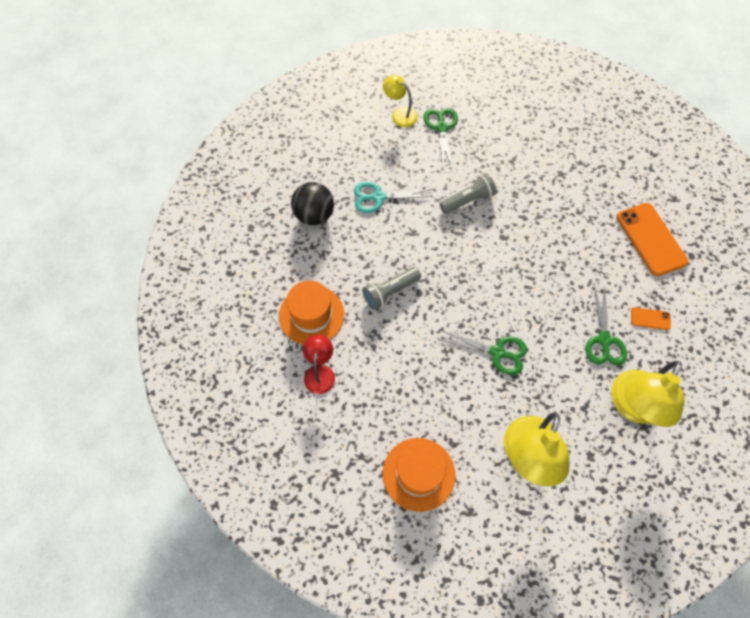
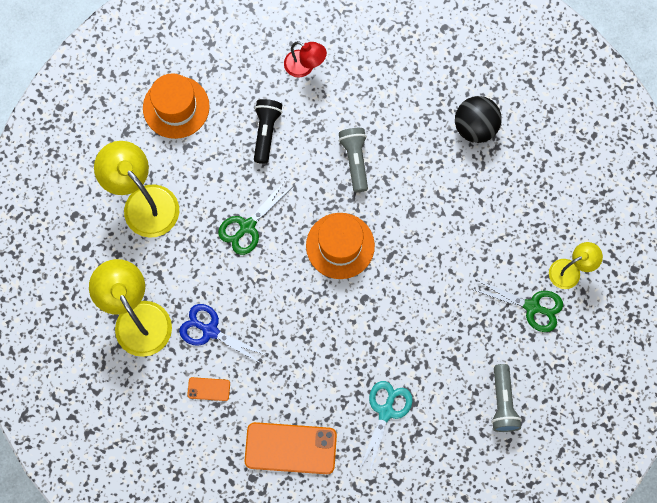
camera: 115 degrees right, 10 degrees up
(311, 315) = (365, 81): orange hat -> orange hat (340, 246)
(378, 197) = (469, 198): turquoise scissors -> turquoise scissors (386, 412)
(402, 377) = (266, 132): none -> black flashlight
(468, 200) = (424, 286): grey flashlight -> grey flashlight (502, 402)
(604, 340) = (210, 331): green scissors -> blue scissors
(650, 319) = (208, 389): orange phone -> orange phone turned 60 degrees clockwise

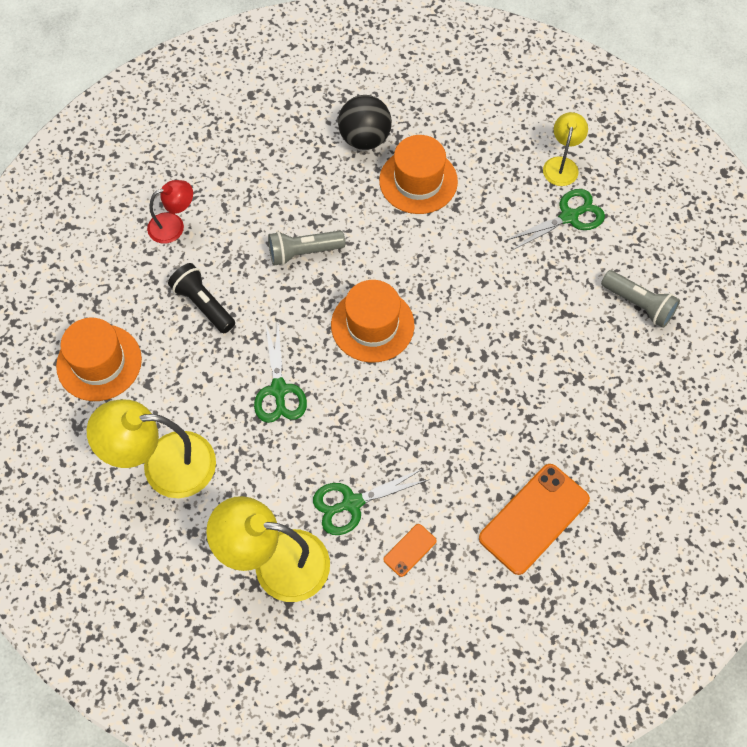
camera: 50 degrees left, 10 degrees down
(210, 331) = (352, 503): blue scissors -> green scissors
(355, 161) = (303, 252): grey flashlight -> grey flashlight turned 45 degrees counterclockwise
(386, 412) = (567, 407): turquoise scissors -> none
(472, 188) = (418, 181): none -> orange hat

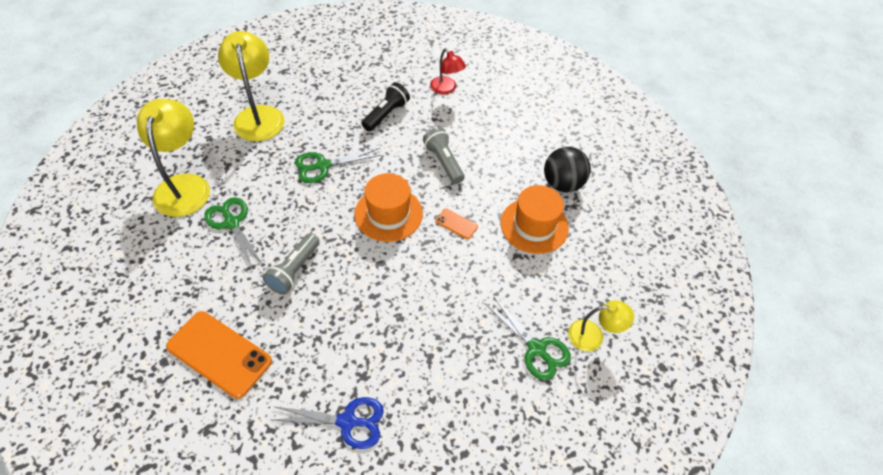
camera: 75 degrees right, 10 degrees down
(99, 362) = (331, 72): orange hat -> none
(409, 550) = (192, 266): orange phone -> orange phone (456, 224)
(625, 398) = (347, 421): none -> blue scissors
(639, 304) = (454, 424): grey flashlight -> grey flashlight (294, 270)

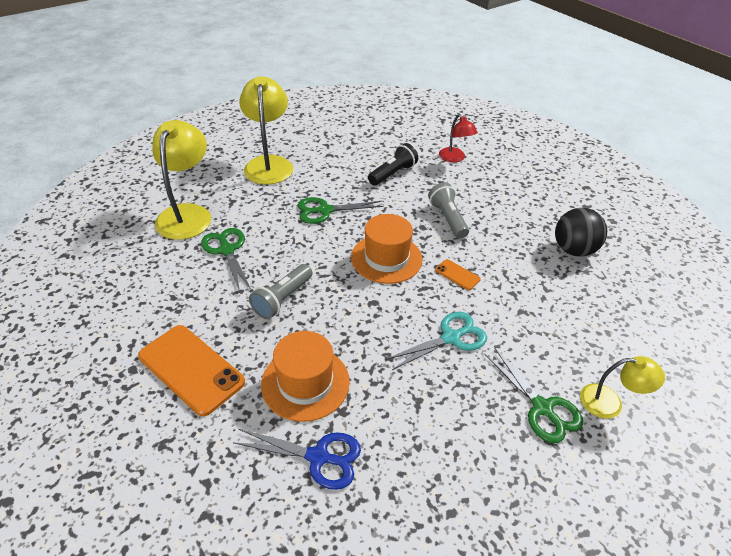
camera: 10 degrees right, 10 degrees down
(454, 291) = (451, 338): none -> turquoise scissors
(534, 225) = (542, 285): orange hat -> orange hat (305, 383)

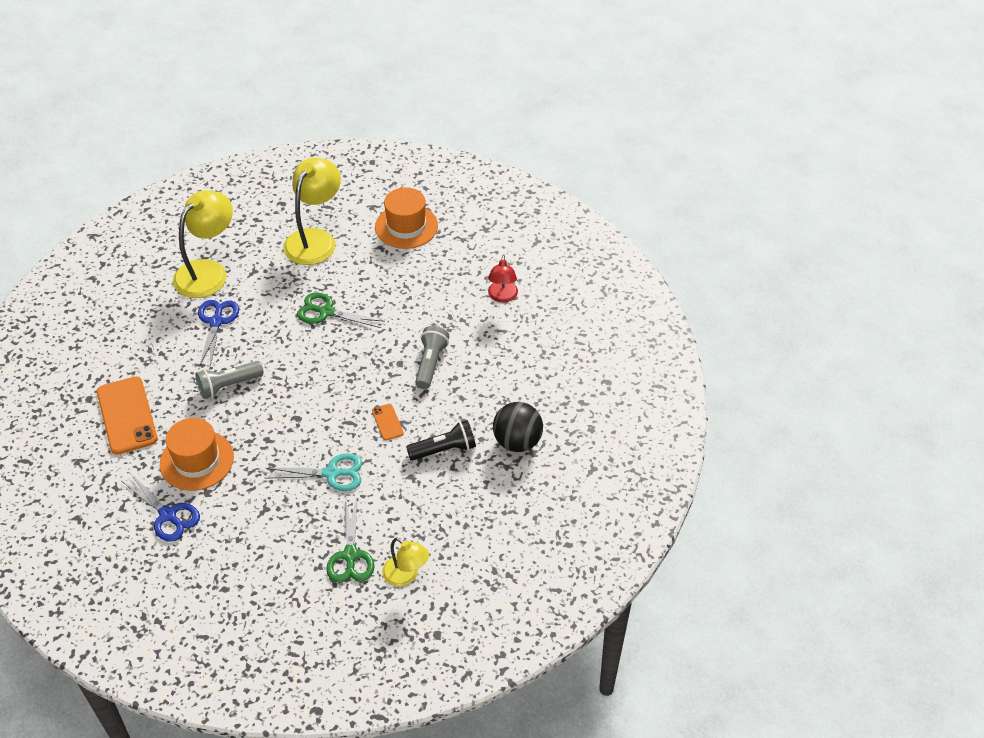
camera: 30 degrees right, 5 degrees up
(227, 250) = (216, 322): green scissors -> blue scissors
(386, 258) = (340, 382): orange hat -> orange hat (406, 226)
(393, 174) = (423, 293): black flashlight -> black flashlight (444, 449)

